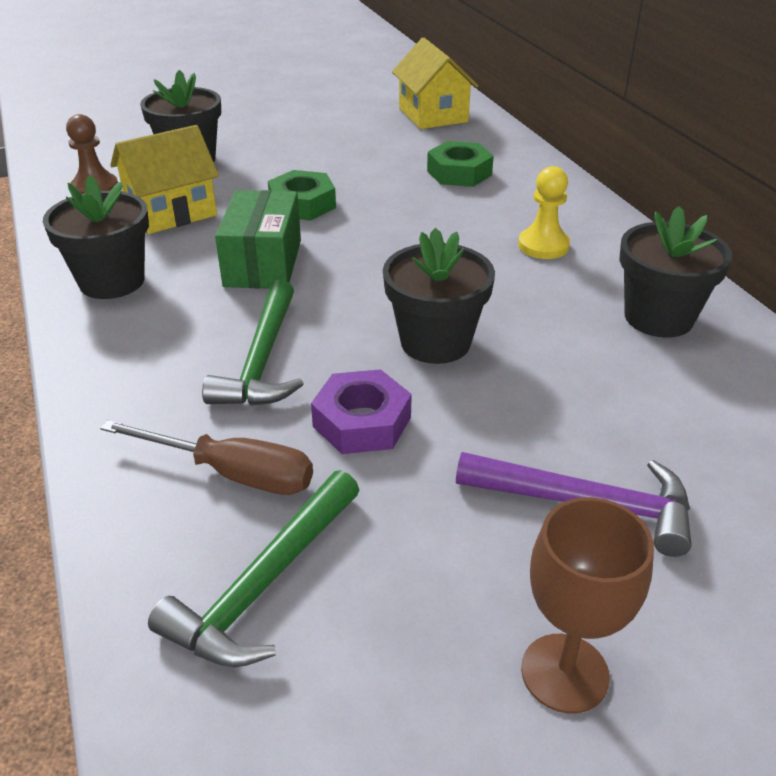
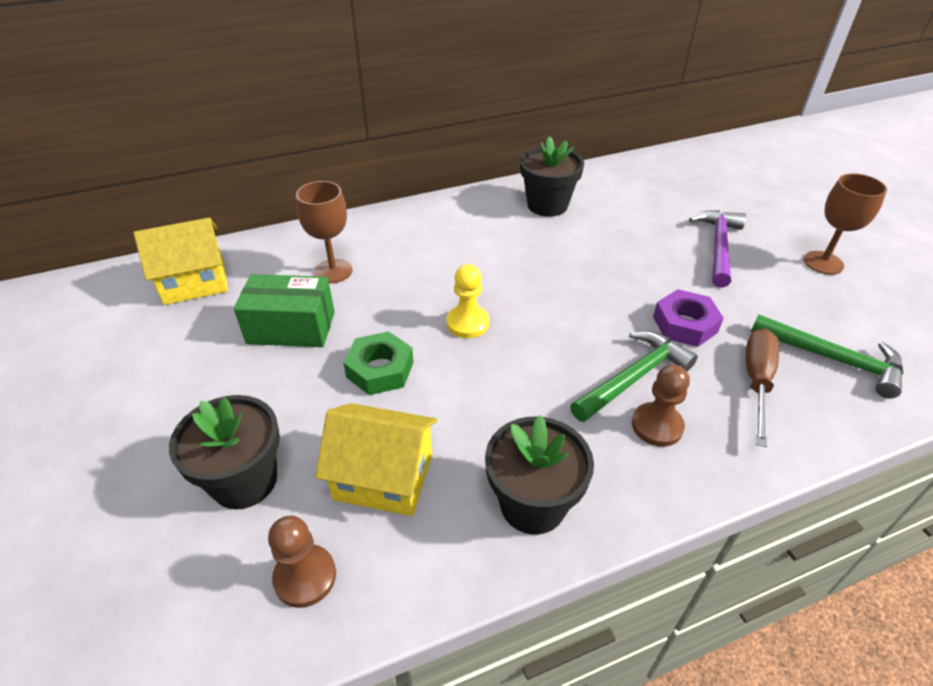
camera: 90 degrees left, 5 degrees up
(171, 212) = (383, 477): yellow house -> yellow house turned 45 degrees counterclockwise
(180, 368) = (657, 426): none -> brown pawn
(261, 360) = (634, 378): green hammer -> green hammer turned 45 degrees counterclockwise
(263, 263) = (492, 389): green box -> green box (291, 327)
(435, 342) = (591, 292): black flower pot -> none
(459, 173) = (333, 271): green nut -> brown goblet
(543, 246) = (462, 238): yellow pawn -> yellow pawn (467, 323)

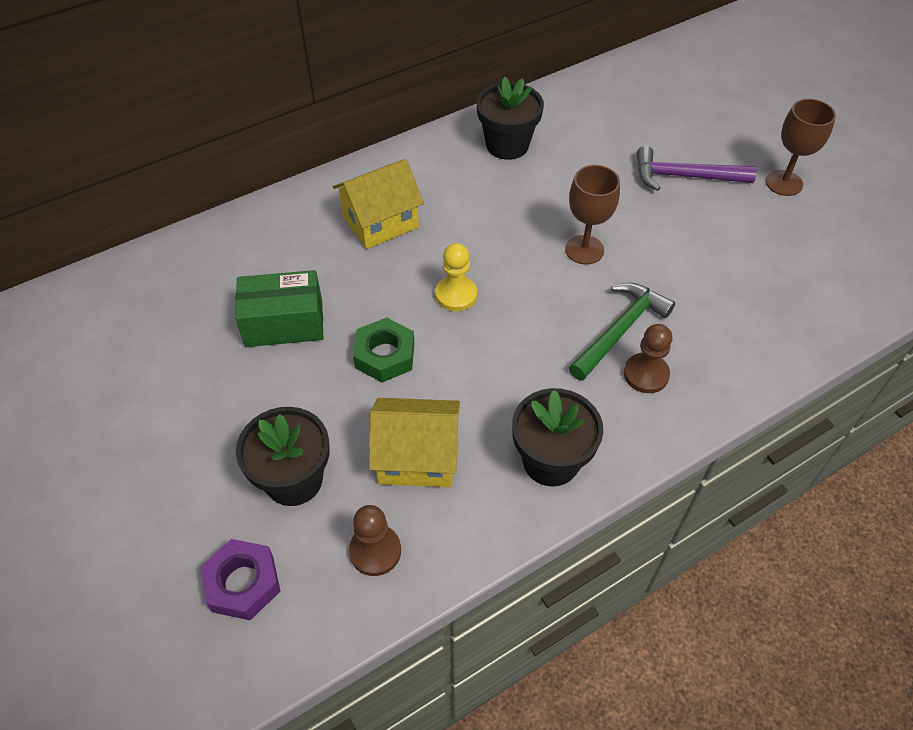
camera: 10 degrees left, 10 degrees up
(194, 282) = (165, 285): yellow house -> yellow house (380, 222)
(333, 271) = (306, 253): brown goblet -> brown goblet (584, 250)
(685, 324) = (660, 269): purple nut -> purple nut (243, 583)
(718, 247) = (684, 176): purple hammer -> purple hammer turned 90 degrees counterclockwise
(756, 381) = (728, 319): brown screwdriver -> none
(833, 359) = (794, 287): green hammer -> none

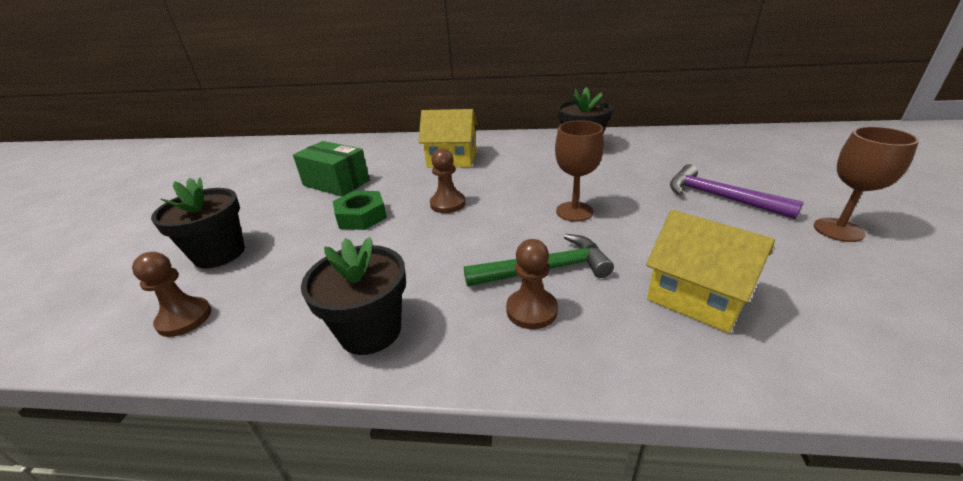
camera: 40 degrees right, 20 degrees down
(243, 583) = (109, 292): purple nut -> none
(417, 457) = (293, 277): yellow house -> yellow house (697, 296)
(456, 295) = (448, 204): yellow pawn -> brown pawn

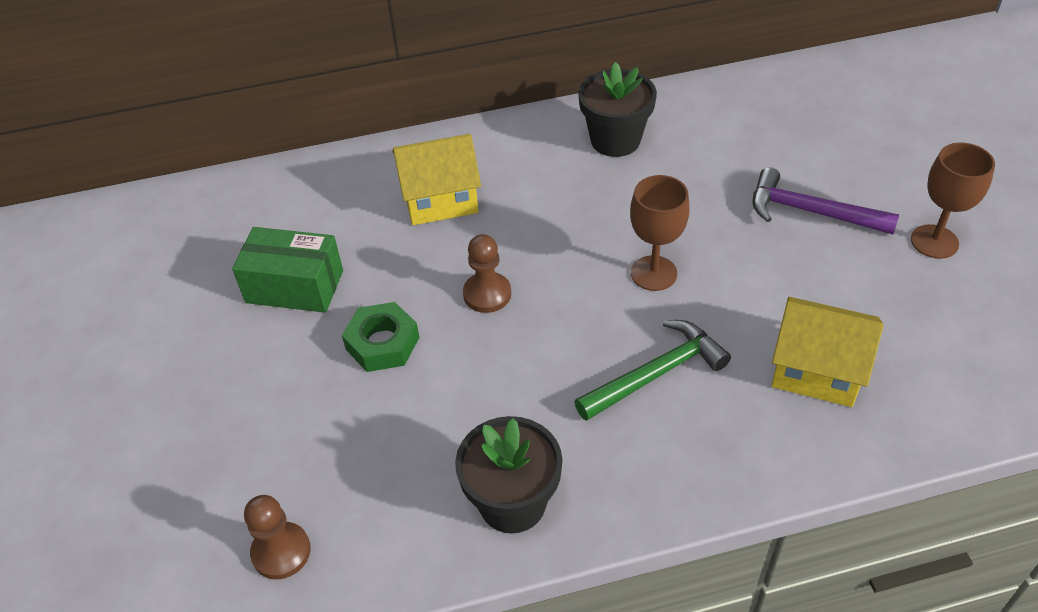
camera: 20 degrees left, 15 degrees up
(219, 253) = (232, 453): black flower pot -> none
(531, 310) = (665, 431): brown pawn -> none

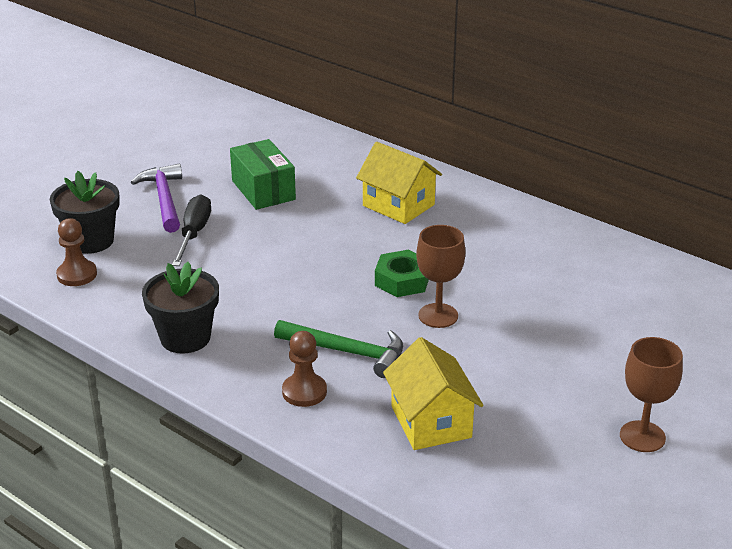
camera: 50 degrees right, 15 degrees down
(314, 391) = (194, 234): none -> black screwdriver
(382, 343) = (254, 239): green nut -> green nut (402, 280)
(487, 294) = (338, 258): brown pawn -> brown pawn (304, 392)
(615, 140) = (550, 247): black flower pot -> black flower pot (91, 241)
(810, 211) = (594, 362): purple hammer -> purple hammer (164, 199)

